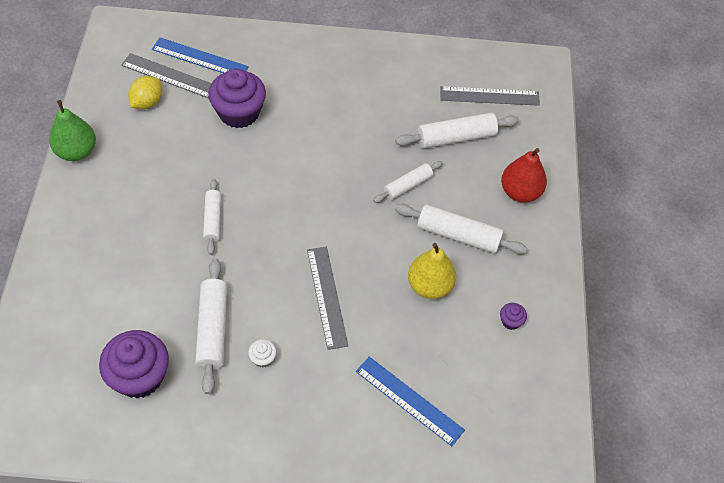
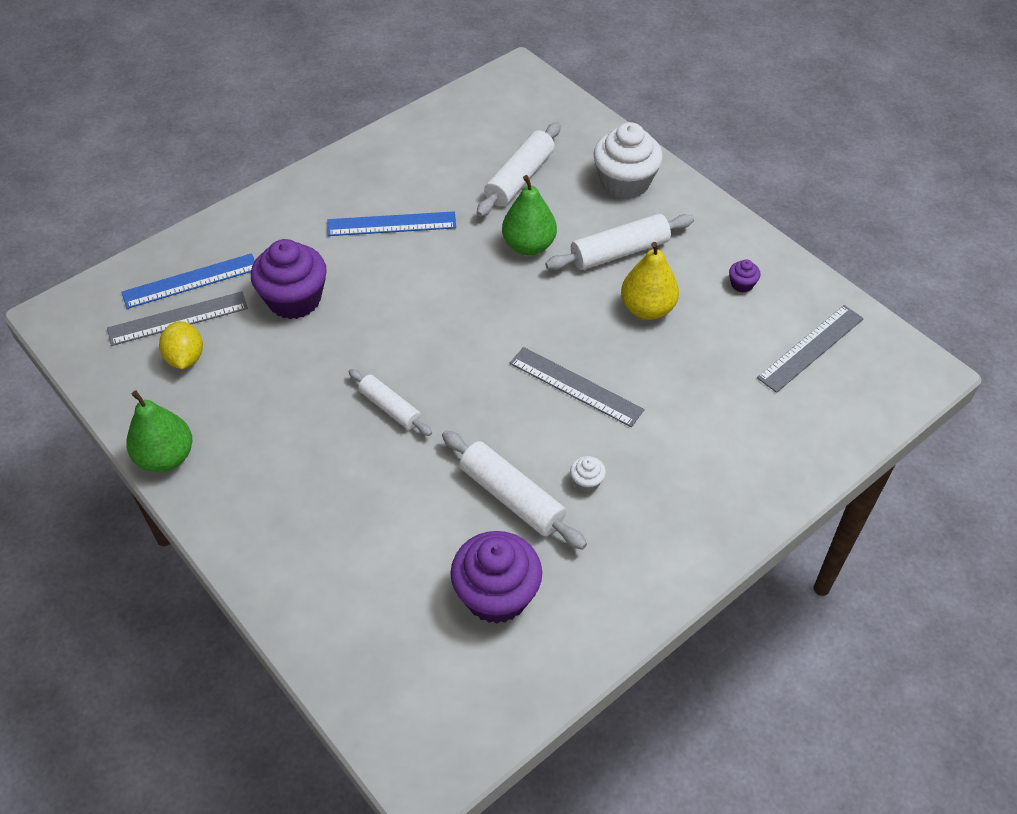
camera: 40 degrees left, 5 degrees down
(408, 186) = (529, 246): white rolling pin -> green pear
(409, 400) = (745, 408): blue ruler -> blue ruler (391, 224)
(489, 96) = (505, 127): grey ruler -> grey ruler (811, 348)
(520, 192) = (625, 182): red pear -> white cupcake

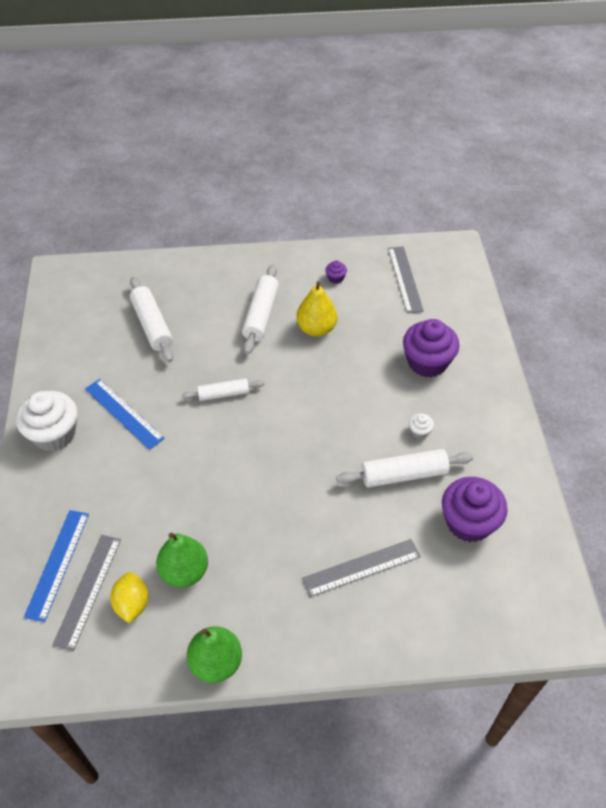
camera: 55 degrees left, 0 degrees up
(185, 358) = (132, 604): yellow lemon -> yellow lemon turned 60 degrees clockwise
(294, 299) = (139, 506): purple cupcake -> purple cupcake (427, 362)
(390, 408) = (284, 500): white rolling pin -> white rolling pin (223, 394)
(391, 224) = (124, 413): blue ruler -> blue ruler turned 75 degrees counterclockwise
(529, 246) = (214, 354): green pear -> green pear (184, 571)
(576, 386) = (346, 396): grey ruler -> grey ruler (361, 567)
(625, 182) = (208, 279): white cupcake -> white cupcake (54, 434)

